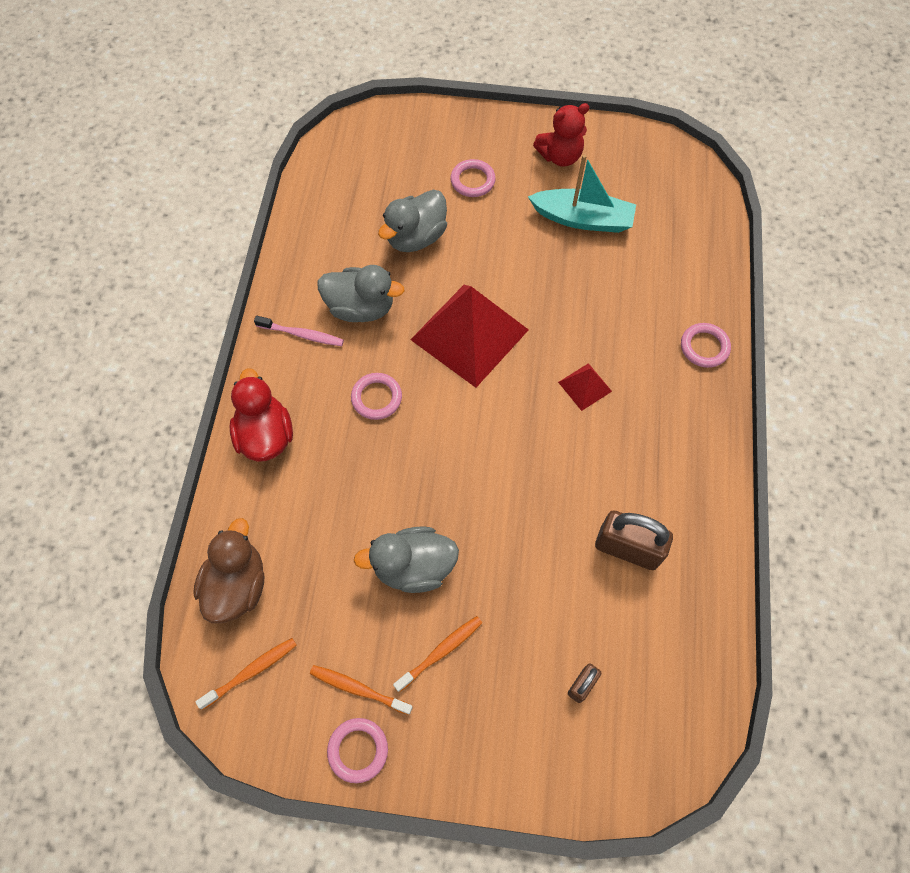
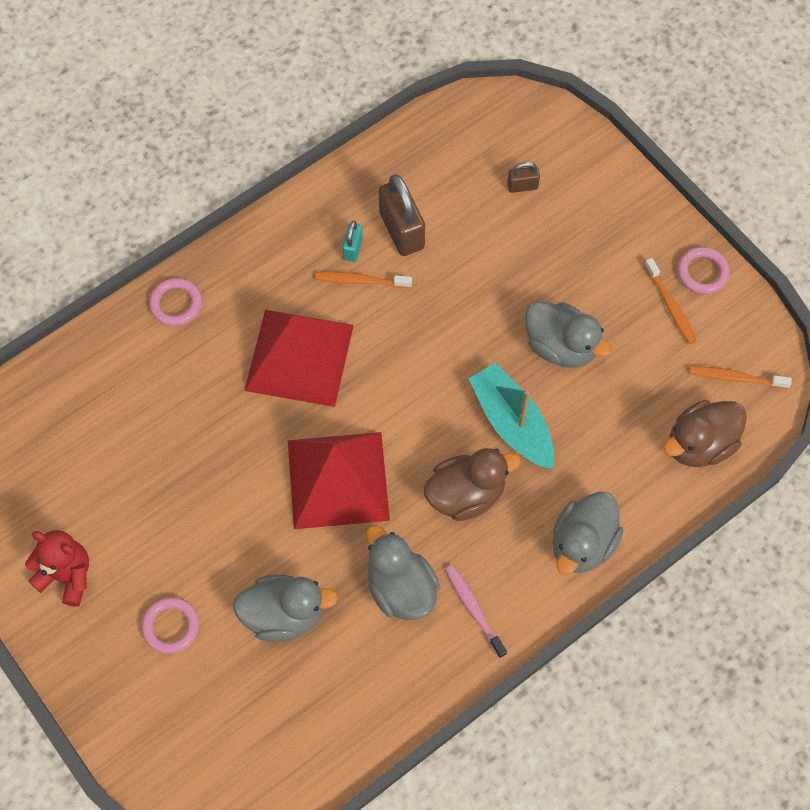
camera: 135 degrees left, 0 degrees up
(265, 435) = (582, 544): red duck -> grey duck
(376, 398) = (466, 494): pink ring -> brown duck
(440, 652) = (594, 280): orange toothbrush -> orange toothbrush (361, 281)
(582, 219) = (127, 494): turquoise boat -> turquoise boat (512, 423)
(585, 386) = (299, 357): red pyramid -> red pyramid, size x2.25
(644, 498) = (352, 248): none -> turquoise padlock

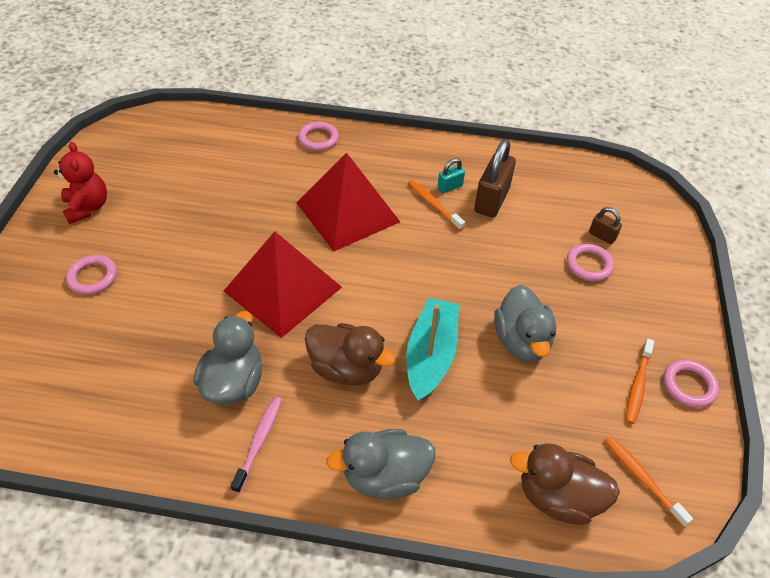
camera: 45 degrees right, 15 degrees down
(284, 614) = (153, 329): grey duck -> none
(540, 226) = (589, 265): none -> pink ring

